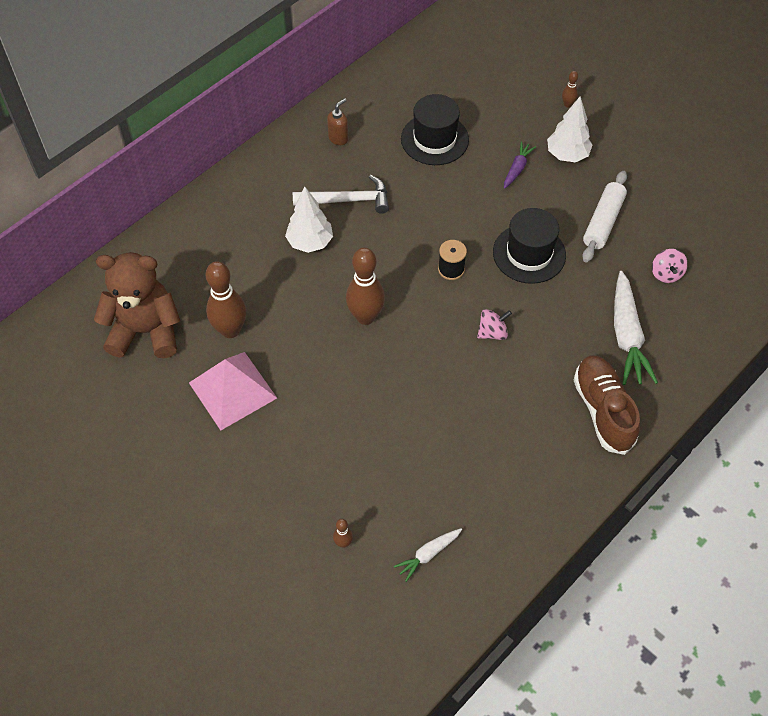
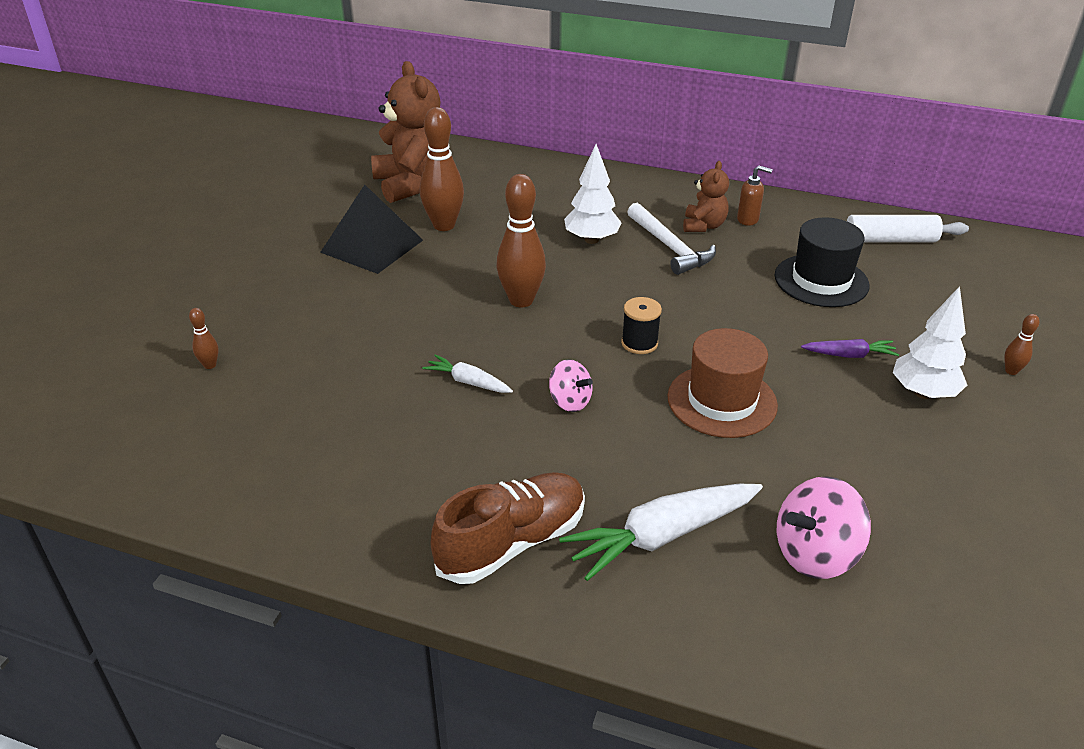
camera: 65 degrees right, 20 degrees down
(232, 390) = (372, 246): pink pyramid -> black pyramid
(331, 168) = (703, 226): none -> brown teddy bear
(428, 554) = (213, 434): white carrot -> white carrot (468, 382)
(529, 253) = (722, 401): black hat -> brown hat
(603, 222) = (844, 458): white rolling pin -> white rolling pin (890, 240)
(666, 274) = (815, 554): pink spinning top -> pink spinning top, size x1.61

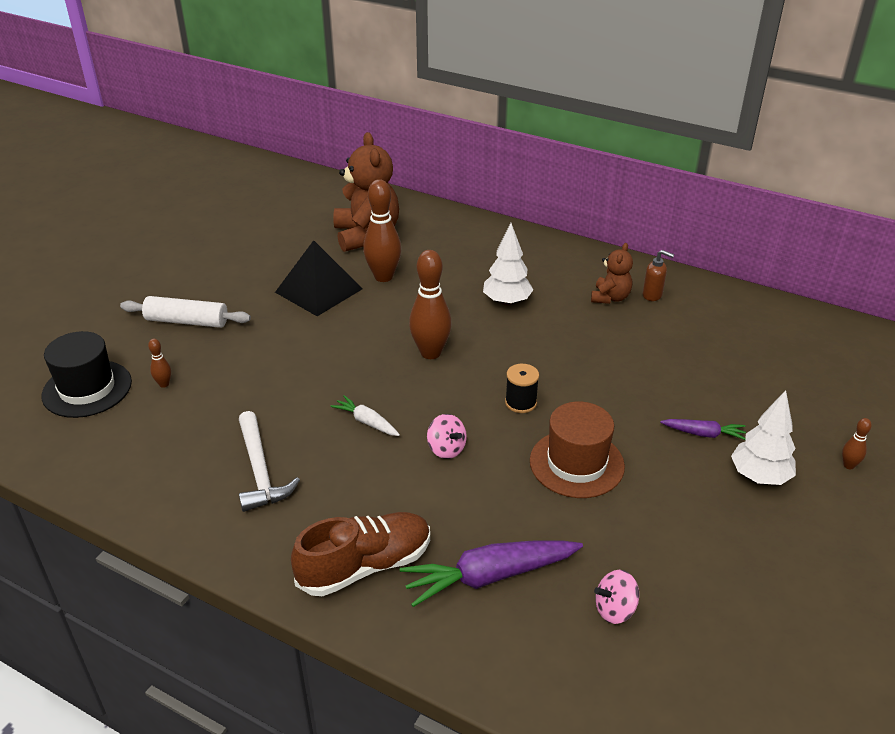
camera: 10 degrees right, 0 degrees up
(662, 536) = (490, 576): white carrot -> purple carrot
(670, 247) = (574, 315): white hammer -> white hammer (260, 471)
(815, 554) = (615, 609): pink spinning top -> pink spinning top, size x0.62
(821, 280) = (701, 360): black hat -> black hat (87, 389)
(890, 240) = (778, 327): white rolling pin -> white rolling pin (187, 321)

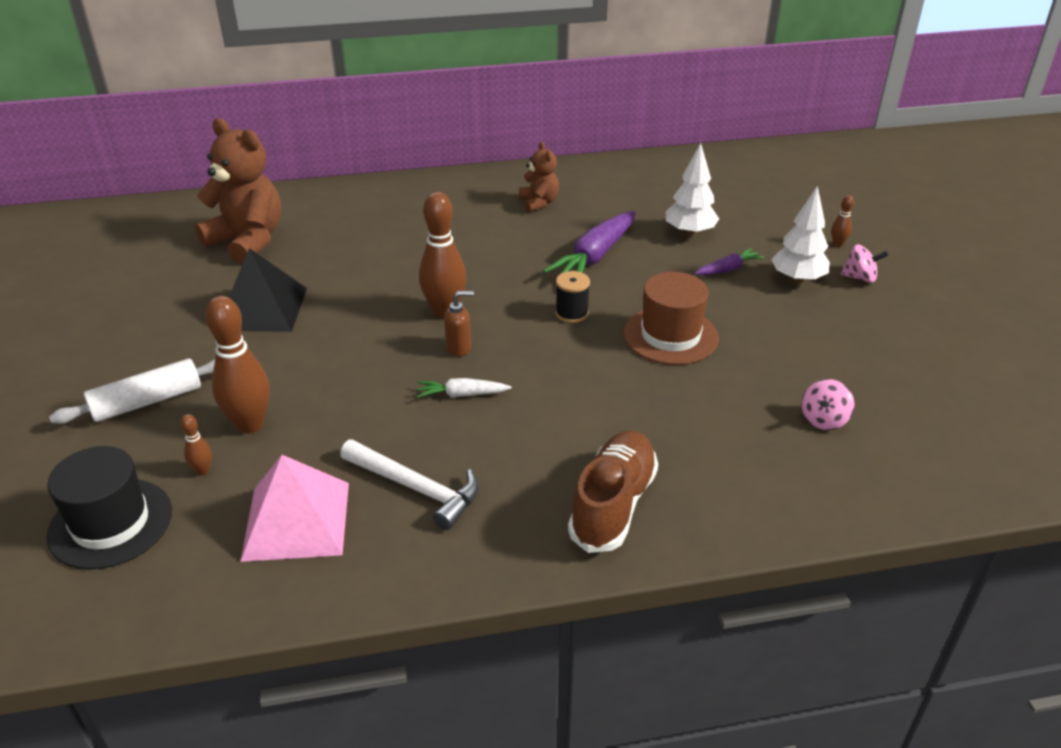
camera: 40 degrees left, 0 degrees up
(173, 448) = (297, 520): none -> pink pyramid
(383, 277) = (314, 269): brown bowling pin -> brown bowling pin (250, 424)
(446, 449) = (559, 379): pink spinning top -> pink spinning top (860, 278)
(490, 576) = (715, 451): purple carrot -> purple carrot (595, 256)
(506, 302) = (458, 242): white tree -> white tree (689, 233)
(652, 295) = (569, 187): brown soap dispenser -> brown soap dispenser (459, 348)

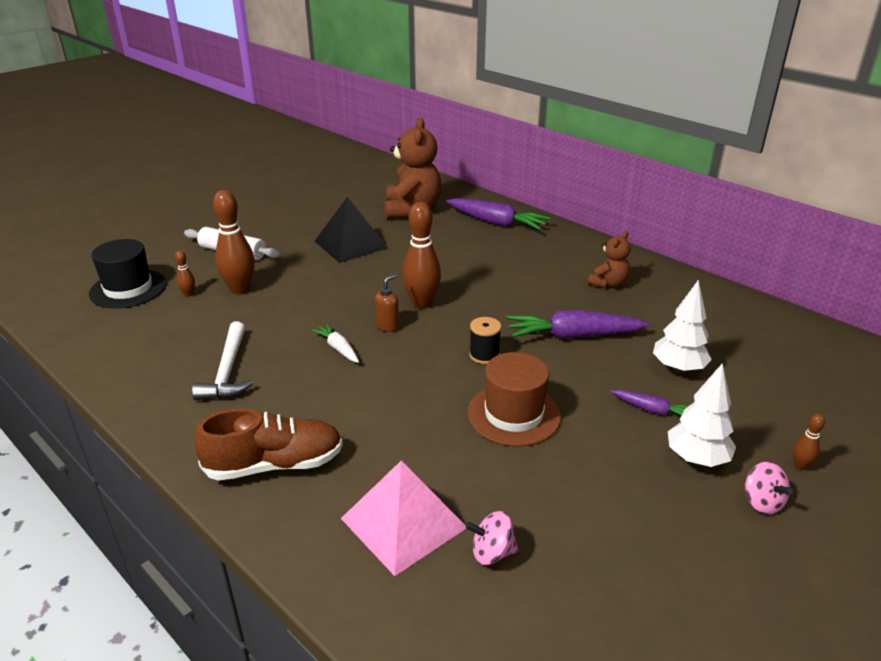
camera: 55 degrees right, 5 degrees down
(297, 520) = (168, 342): pink pyramid -> pink pyramid (404, 522)
(353, 206) = (496, 222): none -> purple carrot
(459, 348) = (388, 326): brown soap dispenser -> brown soap dispenser turned 90 degrees counterclockwise

